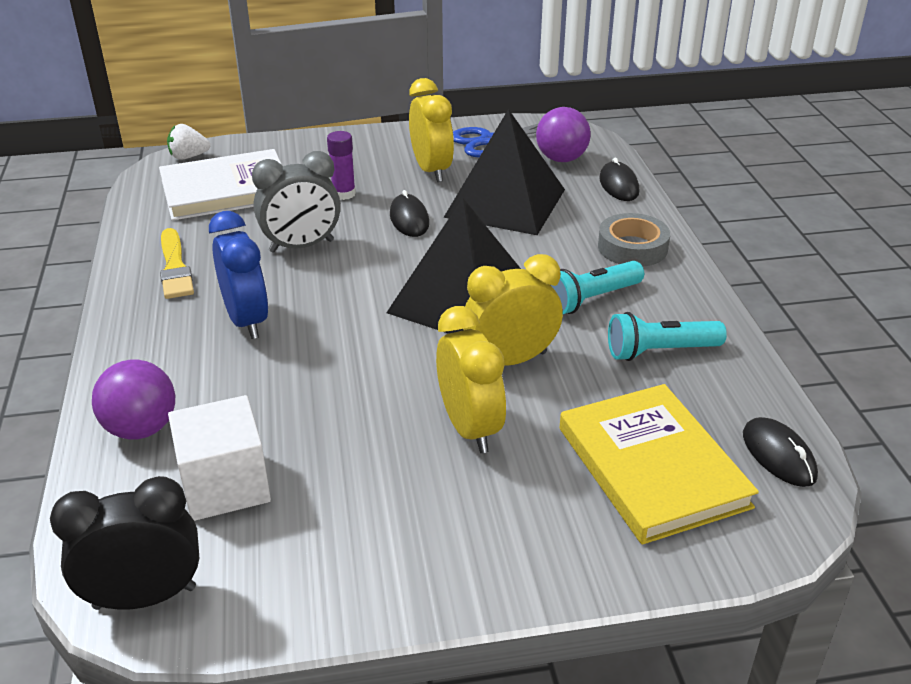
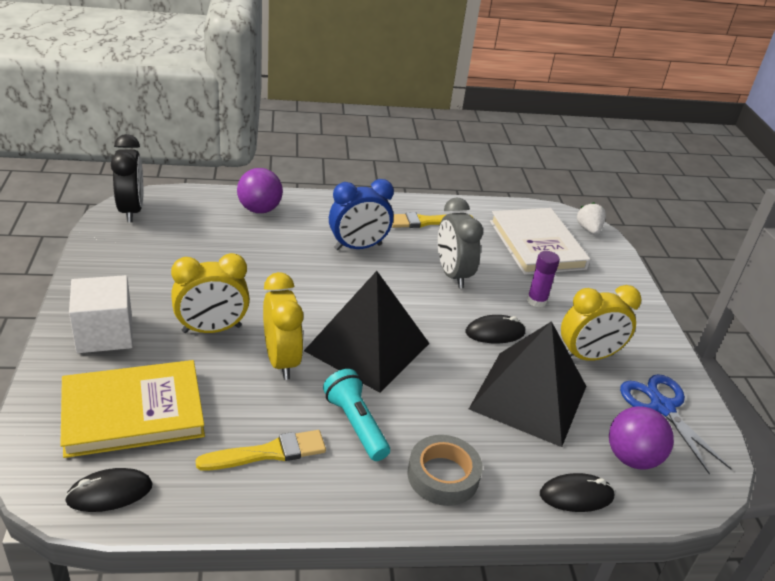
camera: 90 degrees right, 0 degrees up
(225, 485) = (200, 234): white cube -> white cube (105, 334)
(660, 352) = (268, 452): turquoise flashlight -> yellow brush

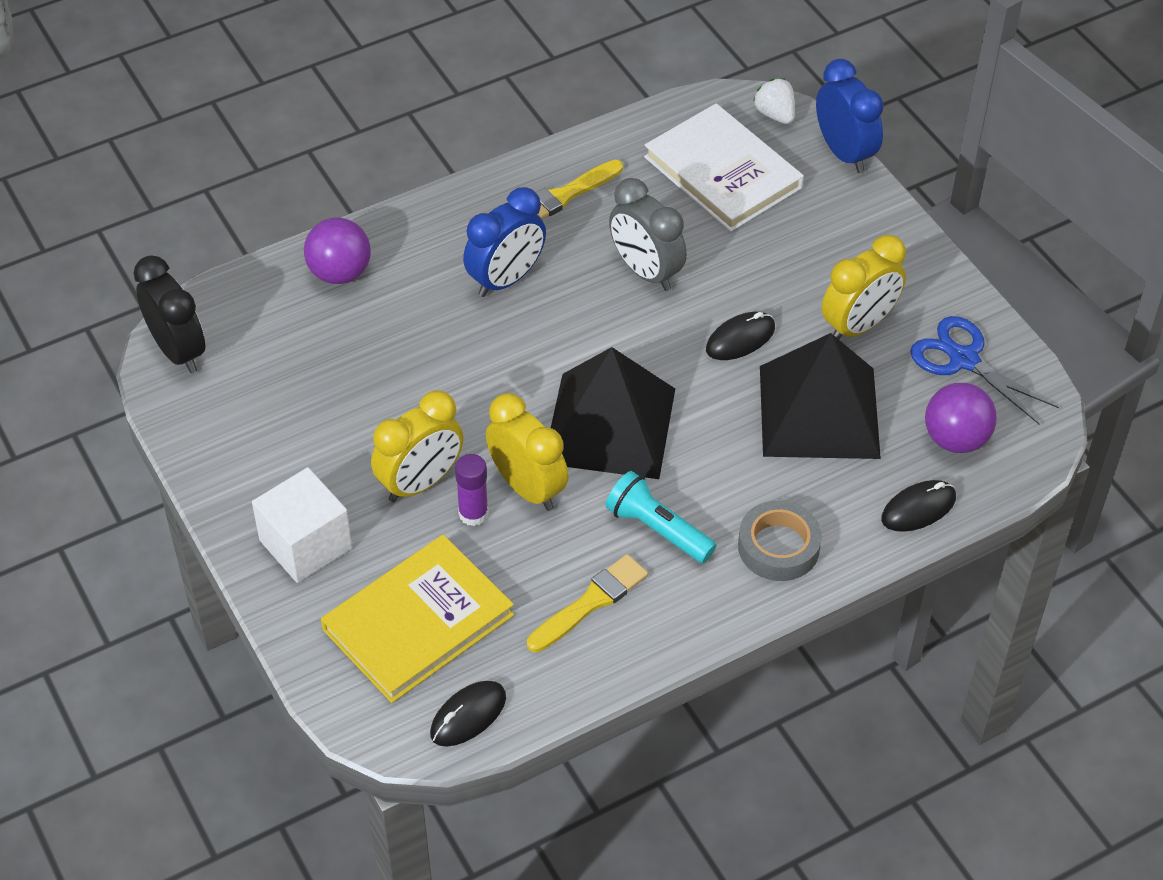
camera: 20 degrees left, 15 degrees up
(536, 301) = (765, 268): purple glue stick -> purple glue stick (473, 514)
(626, 262) = (844, 153): none -> blue clock

